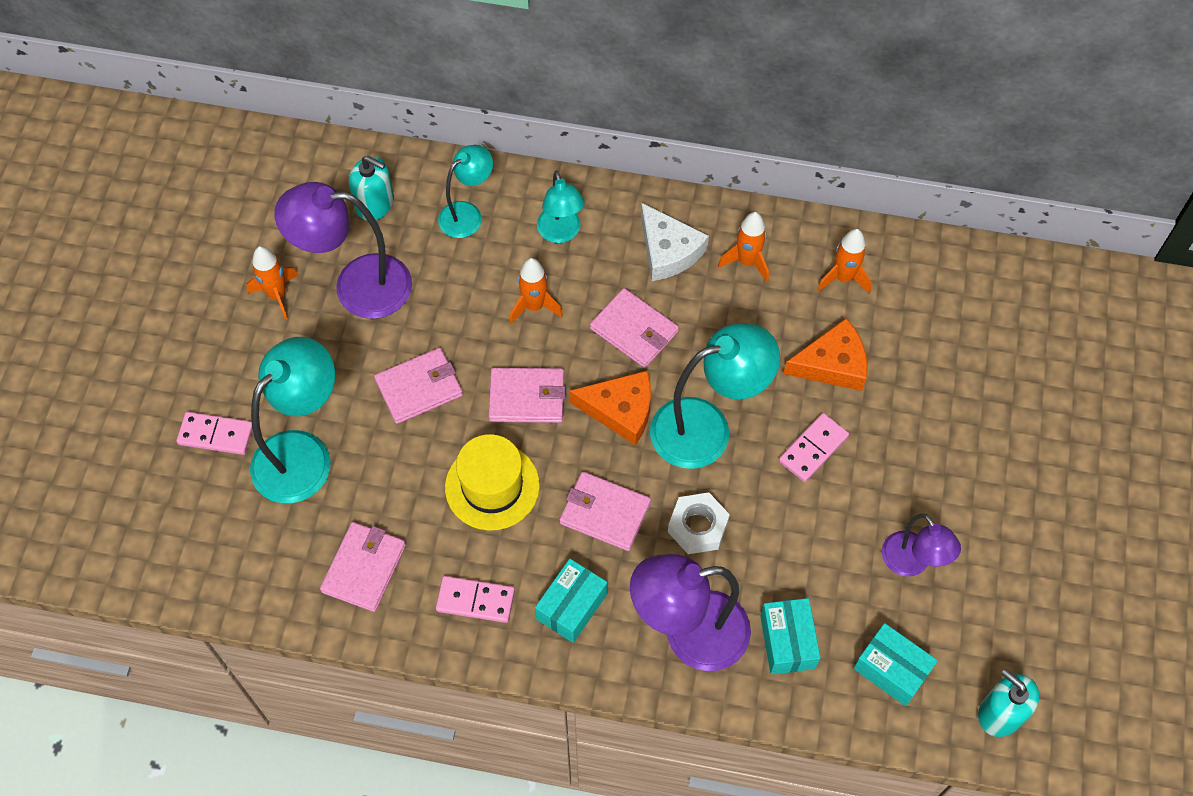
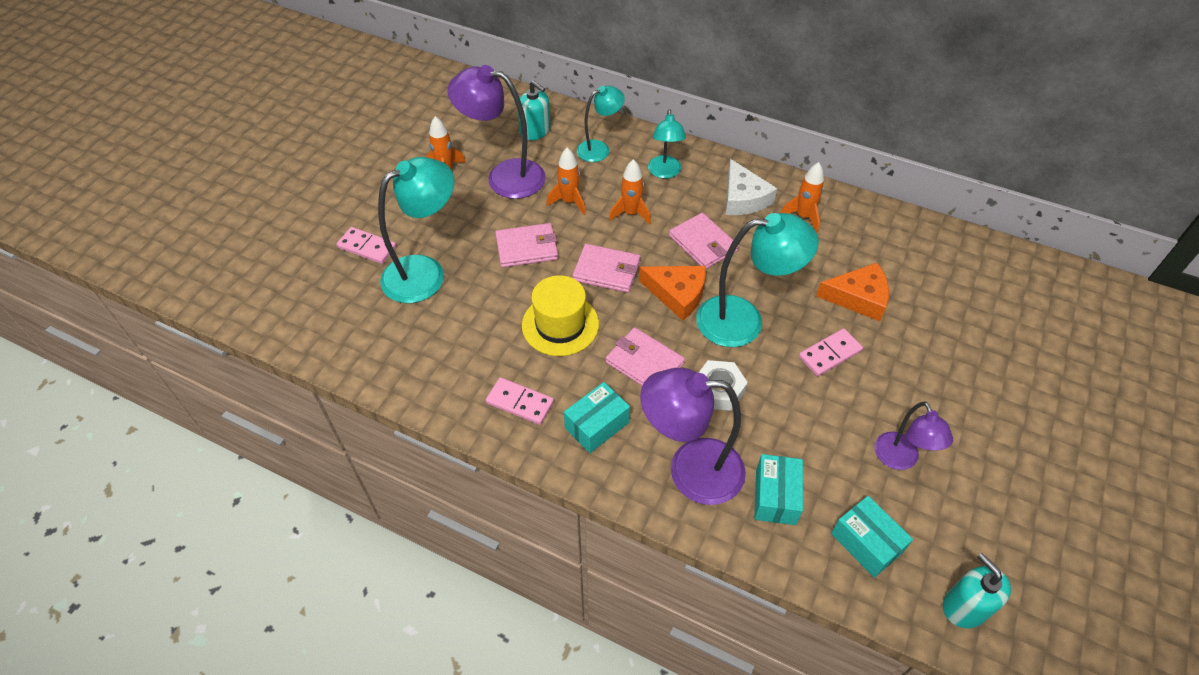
camera: 15 degrees right, 10 degrees down
(364, 568) = (441, 359): pink wallet -> none
(843, 278) = (879, 241): orange rocket -> orange rocket (569, 202)

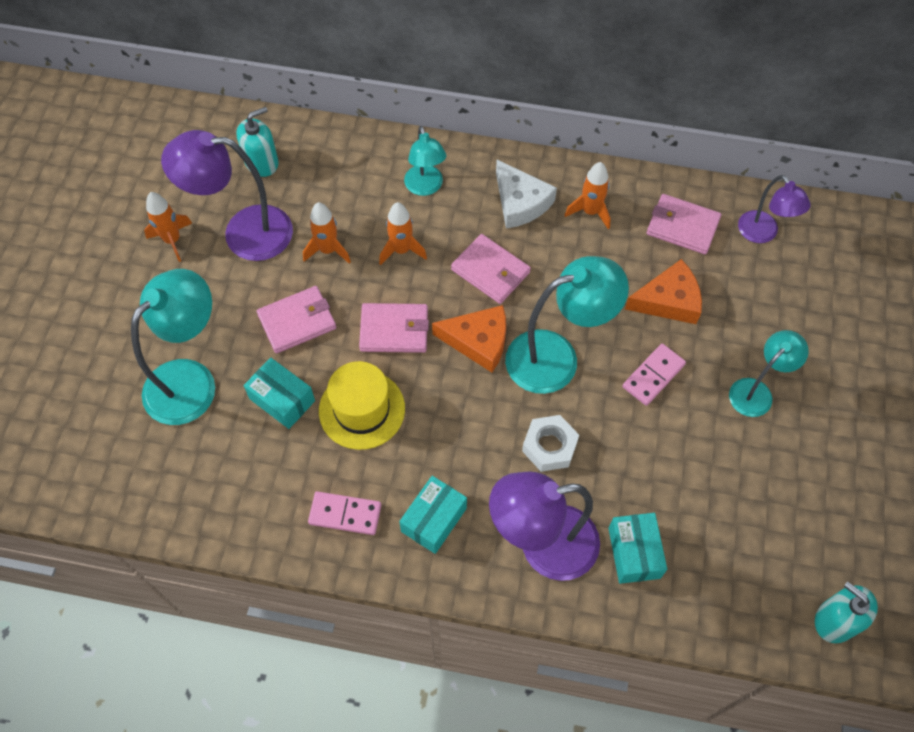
camera: 15 degrees left, 10 degrees up
(367, 247) = (112, 363): pink domino -> none
(535, 131) = (261, 162): turquoise soap dispenser -> turquoise soap dispenser turned 60 degrees counterclockwise
(599, 149) = (343, 171): turquoise lamp -> turquoise lamp (756, 391)
(644, 363) = (464, 433): pink wallet -> pink wallet (682, 226)
(866, 543) = (731, 579): turquoise box -> turquoise box (282, 400)
(900, 459) = (746, 480): purple lamp -> purple lamp (762, 234)

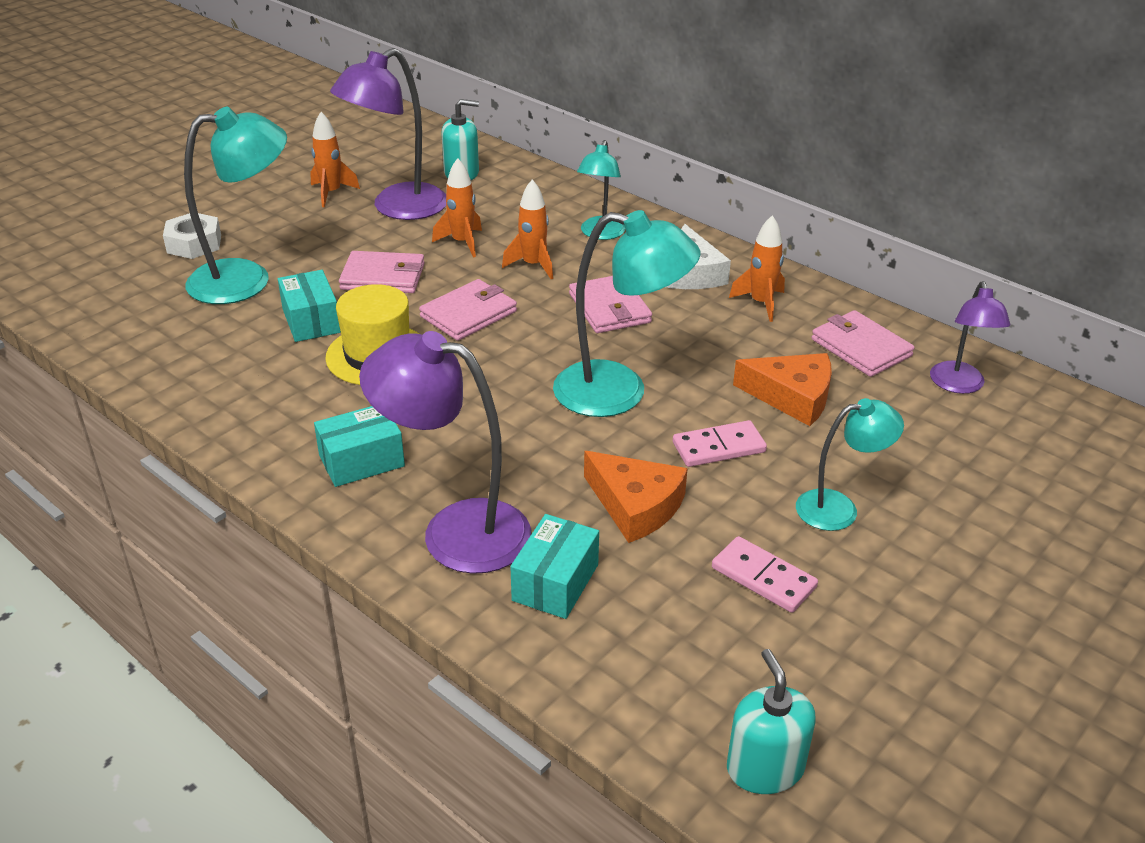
camera: 30 degrees right, 25 degrees down
(243, 233) = (397, 208): purple lamp -> purple lamp turned 75 degrees counterclockwise
(345, 514) = (280, 420): pink domino -> pink domino (763, 577)
(394, 330) = (469, 314): pink wallet -> pink wallet turned 75 degrees counterclockwise
(478, 341) = (546, 351): orange cheese -> orange cheese (636, 505)
(549, 446) = (543, 456): white nut -> white nut (194, 244)

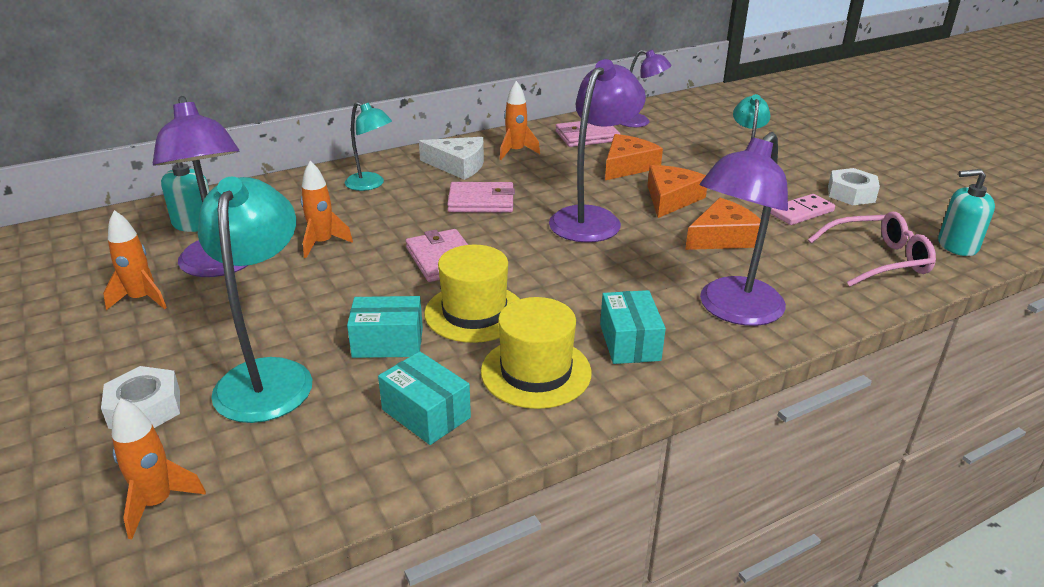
camera: 70 degrees left, 5 degrees down
(292, 411) = (536, 372): none -> yellow hat
(383, 277) = (343, 291): pink wallet -> none
(533, 265) = (392, 219): orange rocket -> orange rocket (157, 503)
(555, 582) = (797, 280): turquoise box -> turquoise box (426, 413)
(619, 392) = (592, 218): turquoise lamp -> purple lamp
(659, 666) = (878, 260): none -> pink glasses
(718, 447) = (671, 198): pink domino -> orange cheese
(873, 633) = (851, 194): none -> white nut

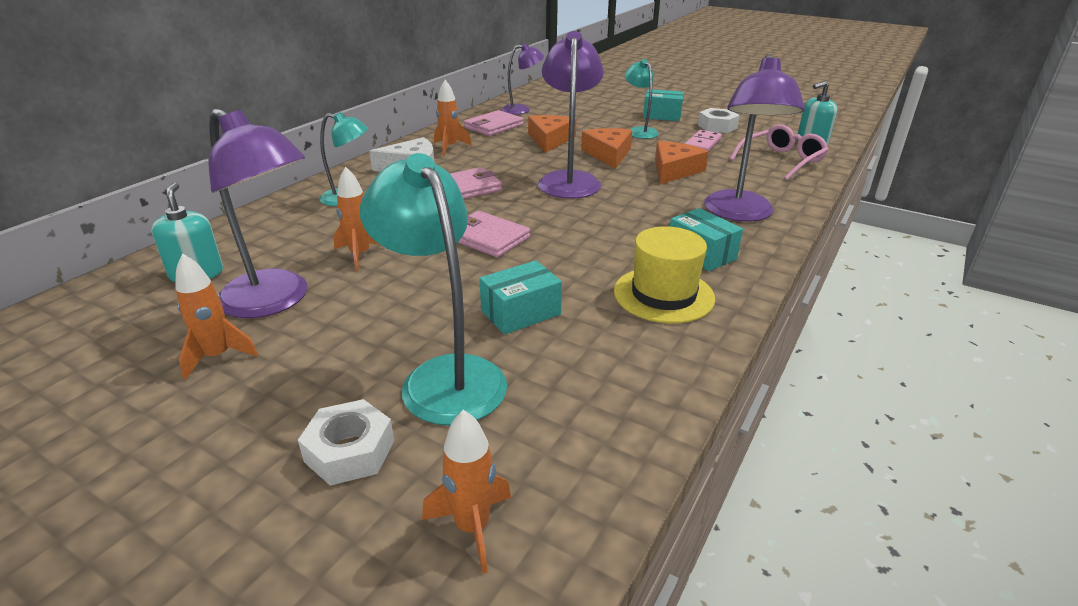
camera: 30 degrees left, 0 degrees up
(426, 413) = (620, 354): turquoise box -> turquoise box (662, 116)
(474, 312) = (564, 268): yellow hat -> none

